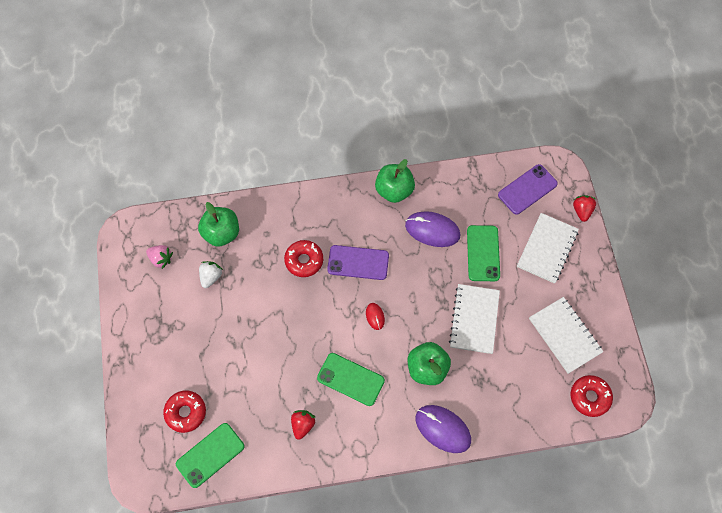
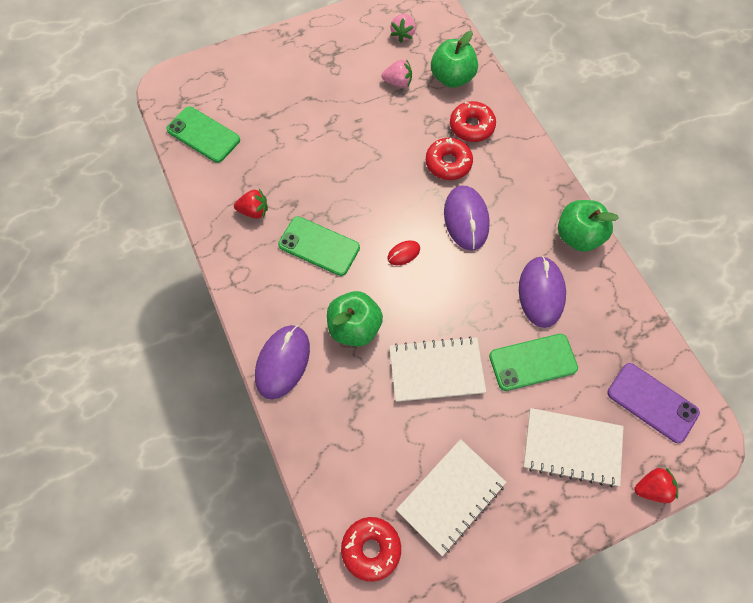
camera: 75 degrees right, 0 degrees up
(186, 412) = (243, 101): red donut -> red donut (471, 126)
(211, 277) = (398, 82): white strawberry -> pink strawberry
(350, 379) = (319, 246): green phone -> green phone turned 75 degrees counterclockwise
(358, 262) = (466, 219): purple phone -> purple mouse

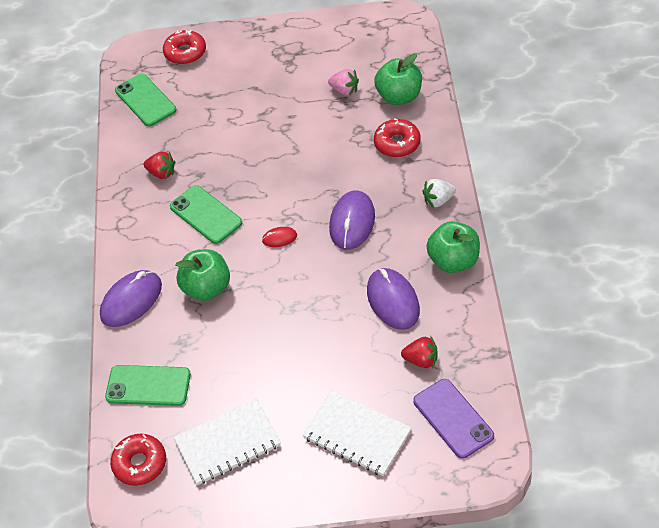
camera: 25 degrees right, 15 degrees down
(403, 34) = (370, 49): pink strawberry -> none
(436, 370) = (263, 340): white notebook -> none
(448, 163) = (358, 171): red donut -> red donut (185, 52)
(533, 362) = (355, 356): green phone -> green phone (148, 386)
(536, 176) = (438, 200): none -> white strawberry
(541, 292) = (393, 301): purple mouse -> purple mouse turned 45 degrees counterclockwise
(651, 488) = (415, 487): red strawberry -> red strawberry (421, 360)

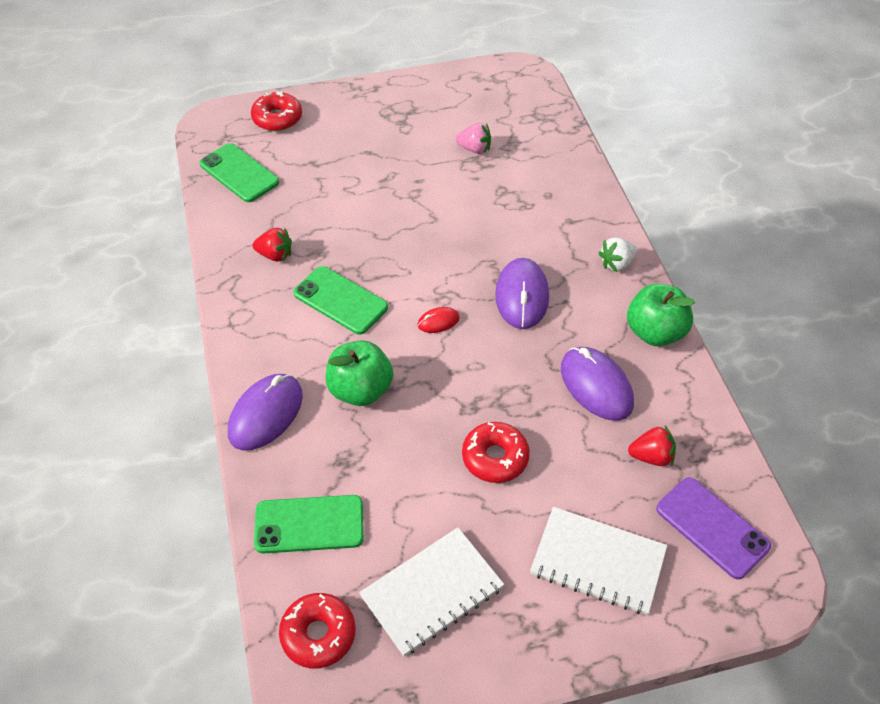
camera: 15 degrees left, 0 degrees up
(397, 143) = (550, 203): red donut -> red donut (495, 457)
(399, 96) = (539, 152): green apple -> none

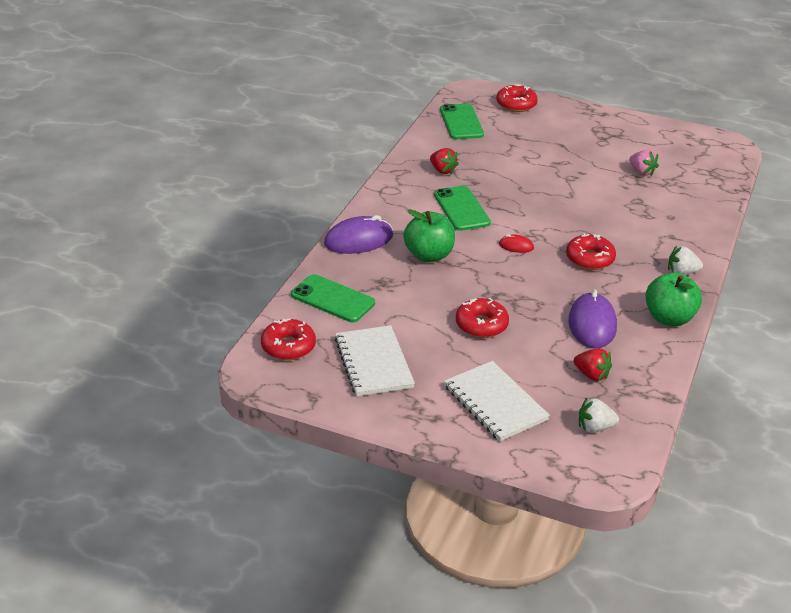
camera: 35 degrees right, 15 degrees down
(432, 592) = (373, 363): white notebook -> white notebook turned 75 degrees clockwise
(522, 296) = (589, 259): purple mouse -> red donut
(712, 527) = (595, 427): purple phone -> white strawberry

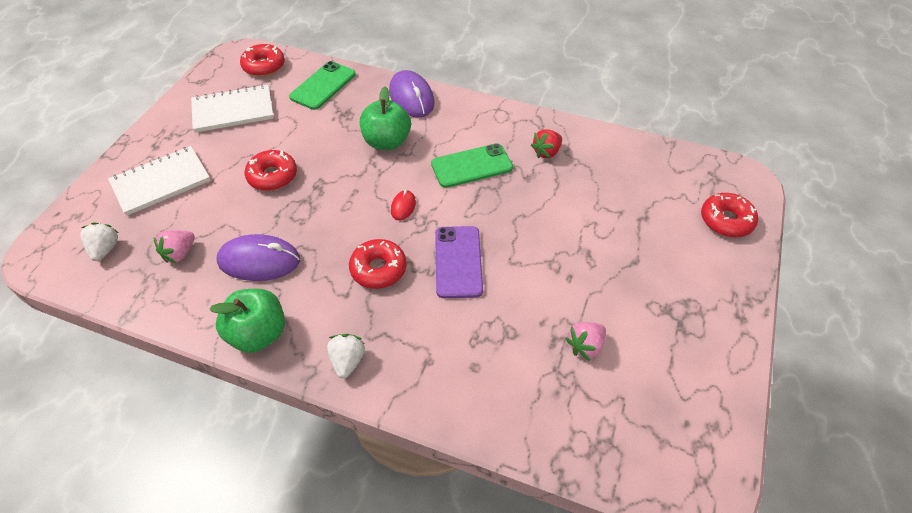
camera: 90 degrees right, 15 degrees up
(461, 122) = (659, 169): green phone -> none
(575, 220) = (458, 261): none -> purple phone
(591, 375) = (180, 253): red strawberry -> pink strawberry

